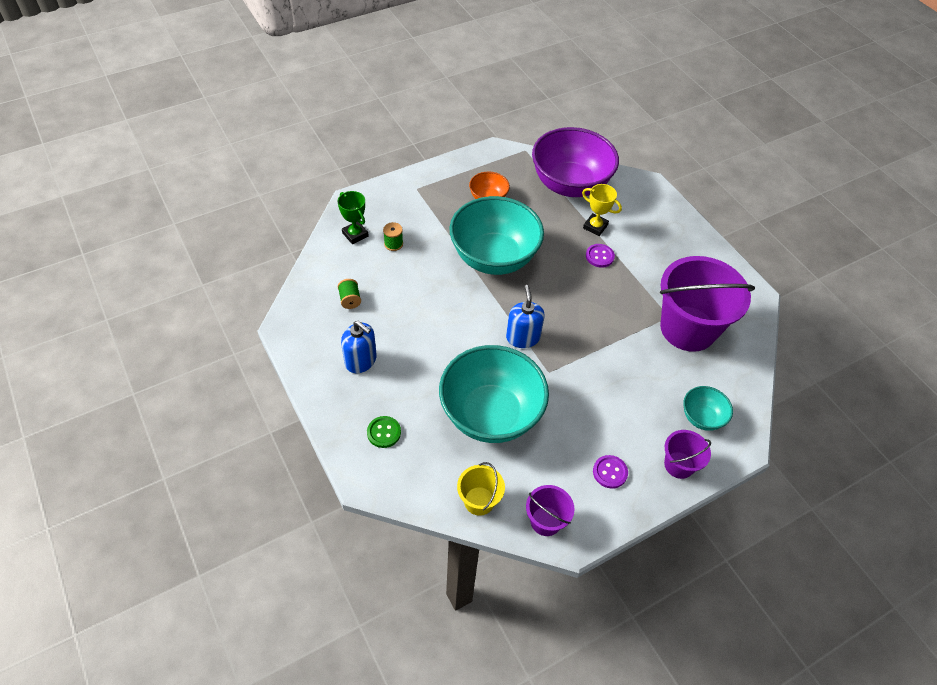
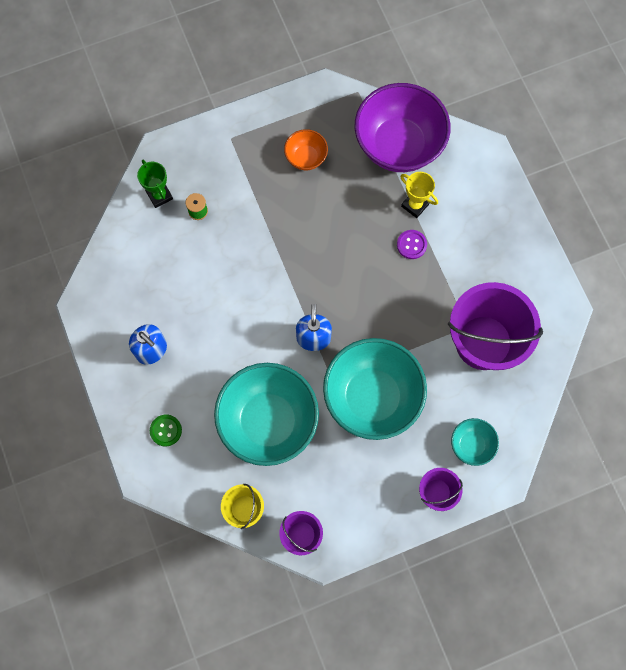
camera: 10 degrees right, 20 degrees up
(350, 300) = (147, 277): green spool -> none
(494, 258) = (300, 237): turquoise bowl -> turquoise bowl (372, 397)
(610, 472) = (370, 493): purple button -> none

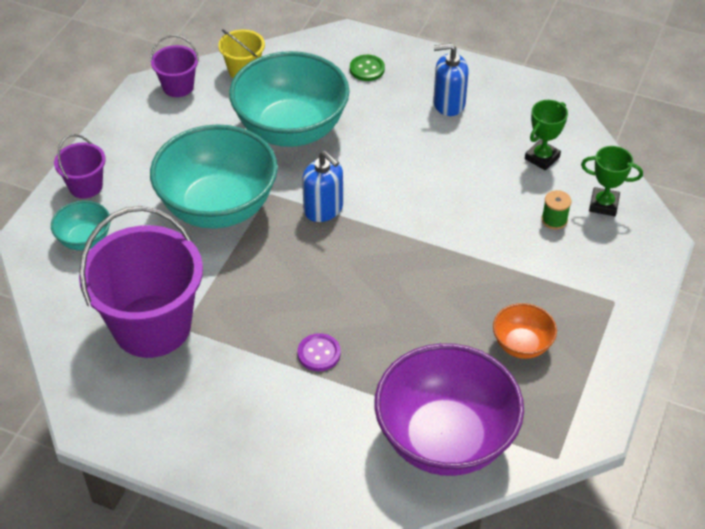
camera: 135 degrees right, 25 degrees down
(150, 257) = (542, 158): none -> green trophy
(415, 205) = (357, 393): yellow trophy -> none

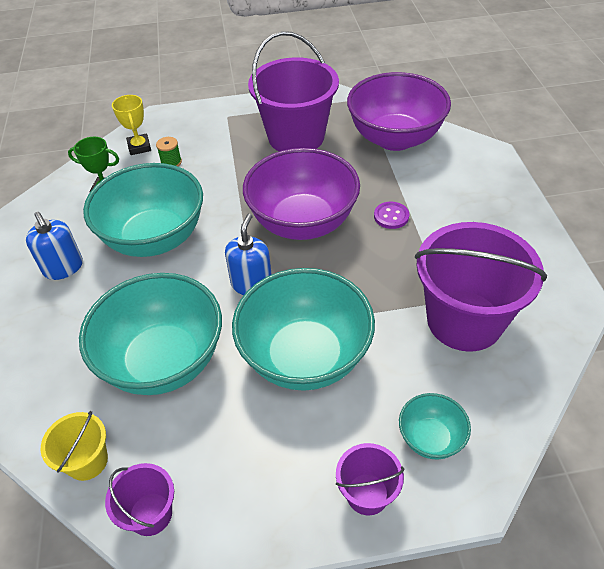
camera: 120 degrees left, 0 degrees up
(367, 69) = (36, 349): green button -> none
(370, 280) = (303, 222): none -> purple bowl
(439, 169) = (155, 238): none -> turquoise bowl
(521, 345) = (296, 137): orange bowl -> purple bucket
(603, 204) = (139, 147): green trophy -> yellow trophy

